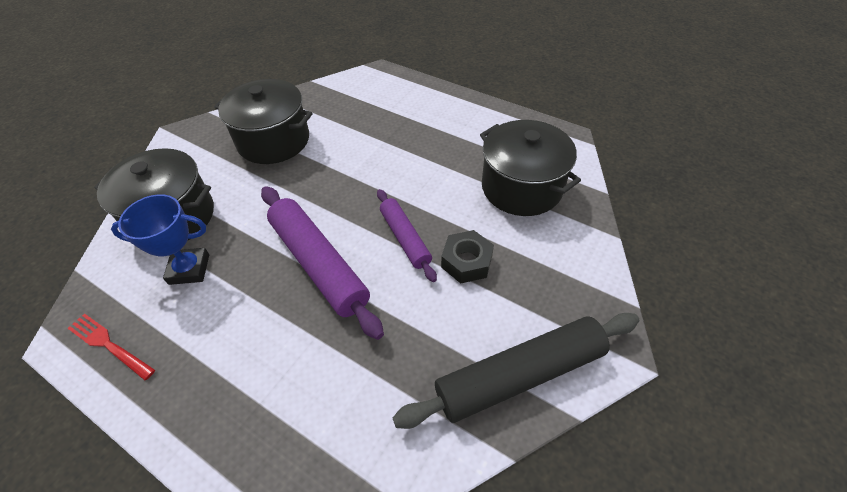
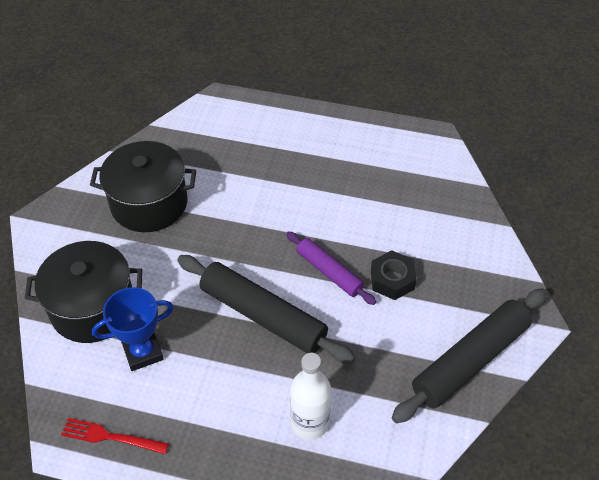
camera: 20 degrees left, 0 degrees up
(307, 393) = (309, 422): none -> white bottle
(319, 264) = (263, 316): purple rolling pin -> black rolling pin
(521, 187) = (412, 198): black pot -> none

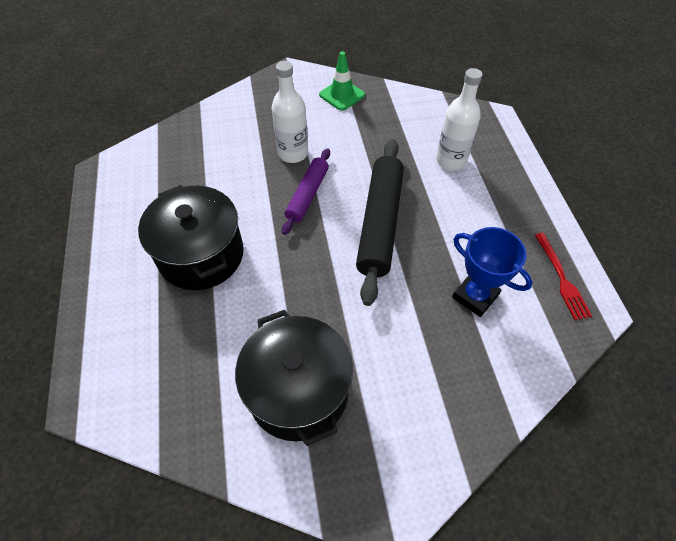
camera: 115 degrees left, 5 degrees up
(93, 308) = (461, 368): black pot -> black pot (201, 255)
(392, 280) = (293, 153): black nut -> white bottle
(470, 360) = (342, 95): black rolling pin -> green traffic cone

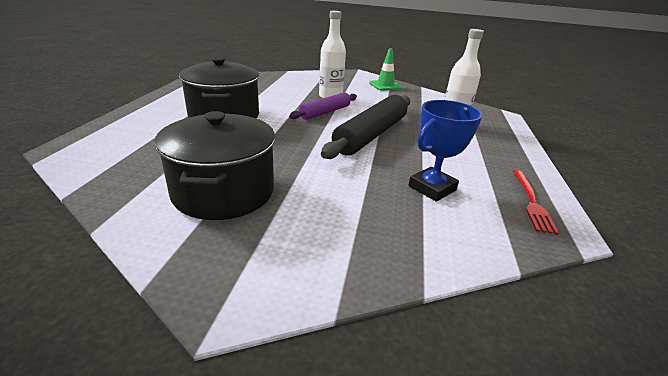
camera: 20 degrees right, 25 degrees down
(475, 296) = (432, 188): blue trophy -> blue trophy turned 75 degrees clockwise

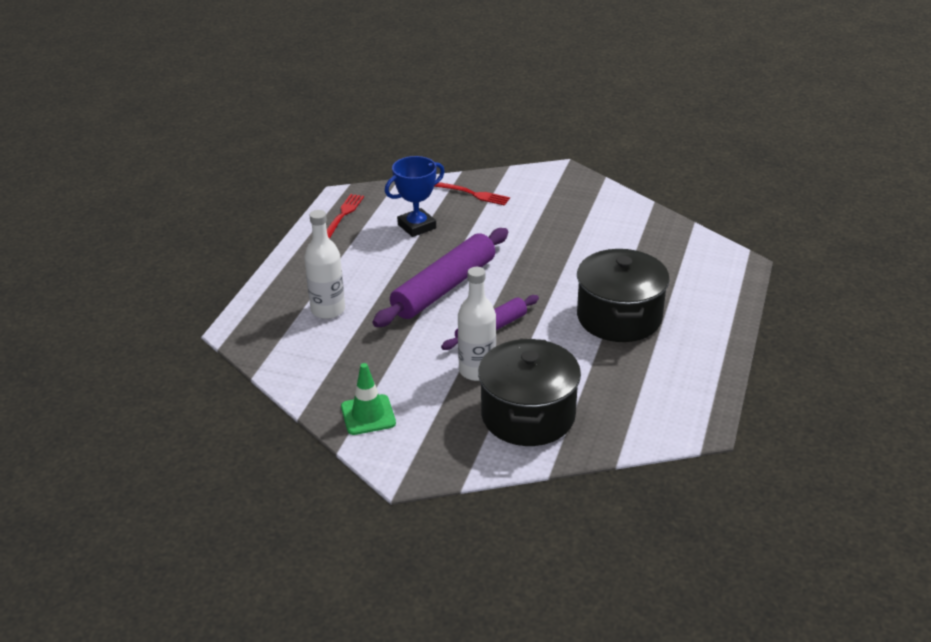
camera: 170 degrees left, 5 degrees up
(224, 192) = (584, 224): black pot -> black pot (528, 415)
(371, 135) = (444, 287): black rolling pin -> purple rolling pin
(383, 239) = (473, 194): none -> red fork

